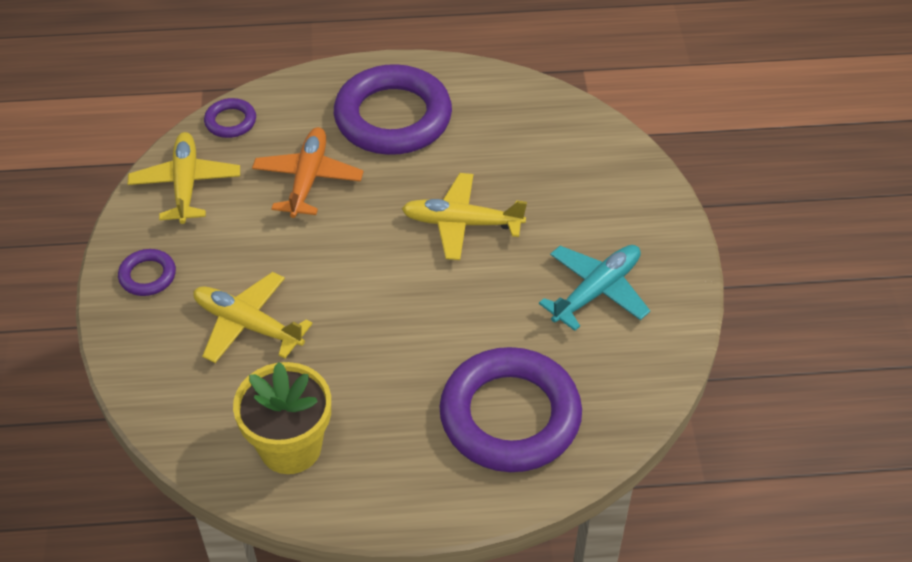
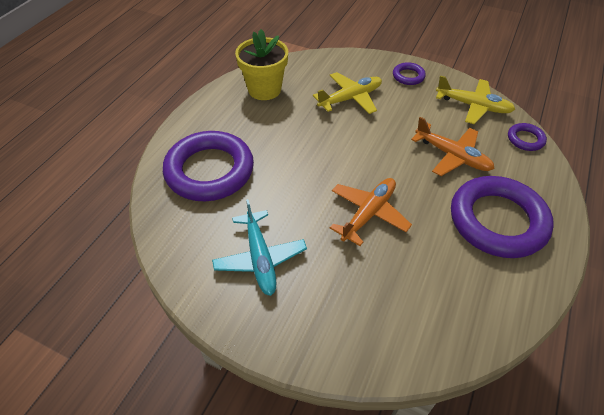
camera: 120 degrees right, 0 degrees up
(461, 223) = (368, 214): yellow plane -> orange plane

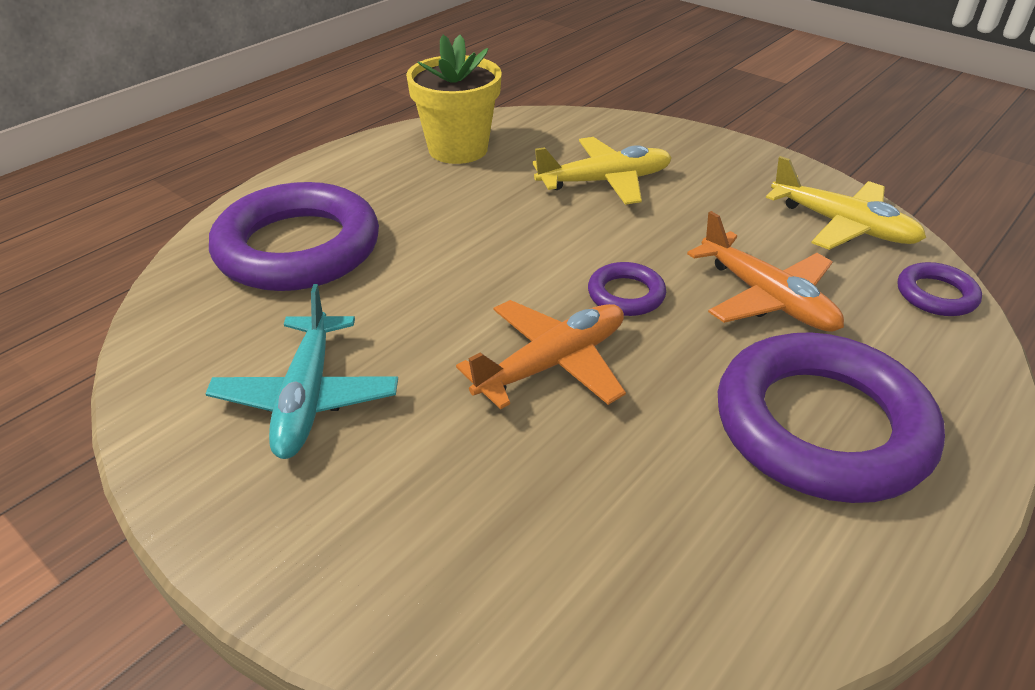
camera: 15 degrees right, 10 degrees down
(408, 76) = (730, 164): purple ring -> purple ring (626, 294)

